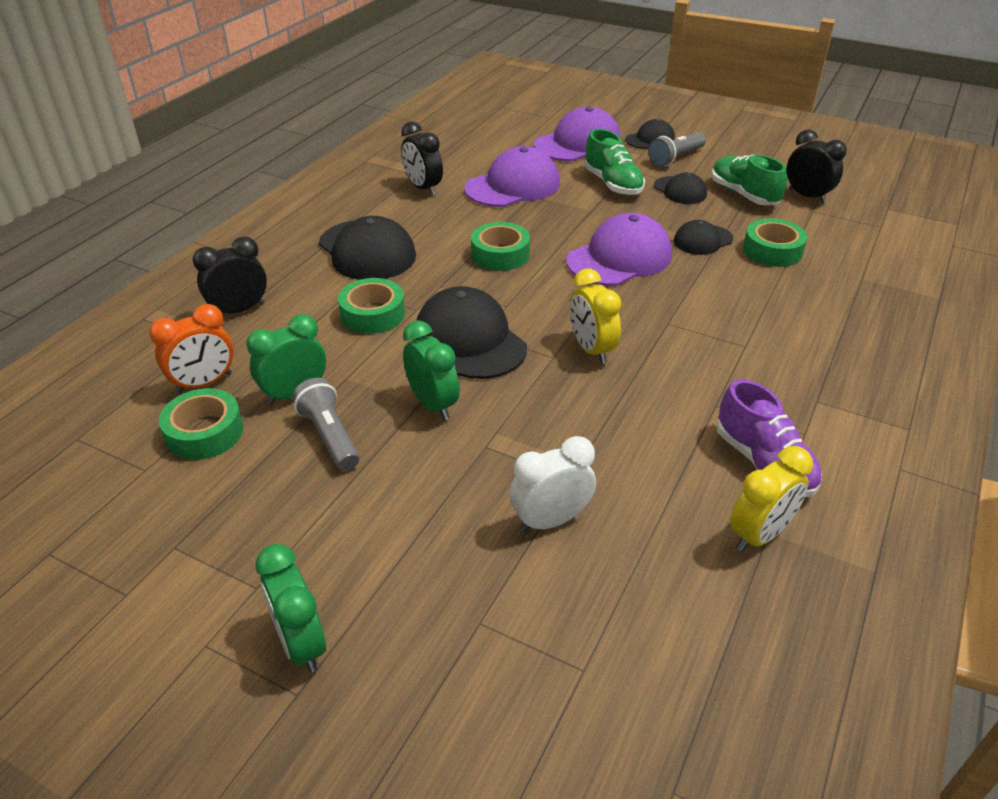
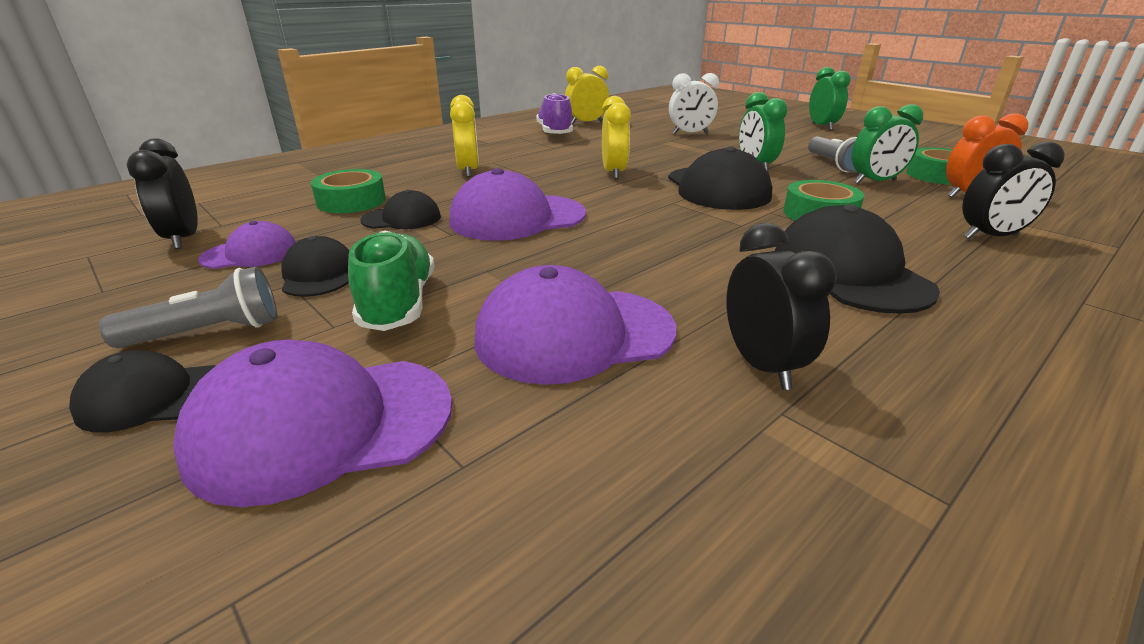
camera: 160 degrees left, 10 degrees down
(500, 254) = (656, 241): green tape -> none
(743, 195) = (250, 254): green shoe -> purple cap
(743, 318) = (468, 171): none -> yellow clock

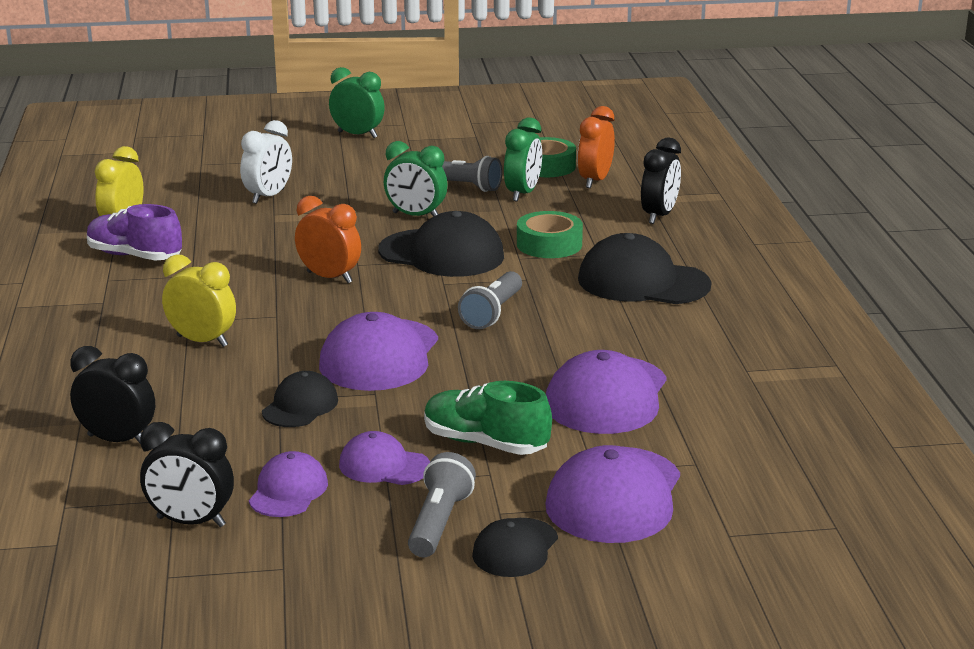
camera: 55 degrees left, 5 degrees down
(318, 274) = (384, 466): black cap -> purple cap
(351, 201) = (205, 421): green tape -> none
(613, 173) = (329, 277): yellow clock -> orange clock
(655, 231) = (492, 313): none -> grey flashlight
(761, 365) = (704, 356): black clock -> black clock (117, 440)

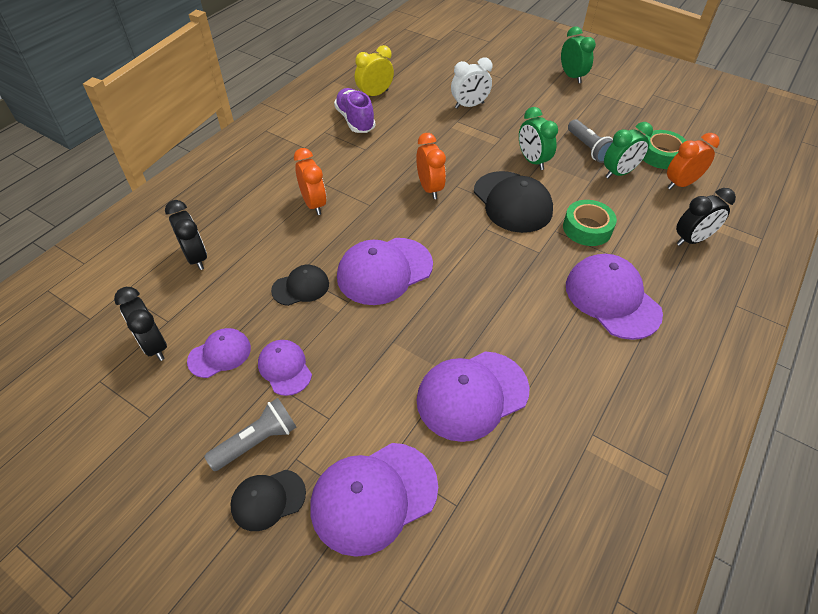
camera: 40 degrees right, 25 degrees up
(202, 341) = (313, 204): yellow clock -> orange clock
(485, 443) = (356, 388): green shoe -> none
(492, 313) = (485, 272): grey flashlight -> none
(643, 282) = (612, 299): black cap -> purple cap

